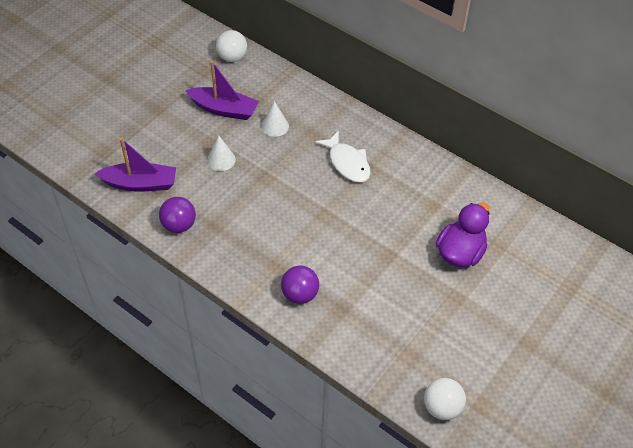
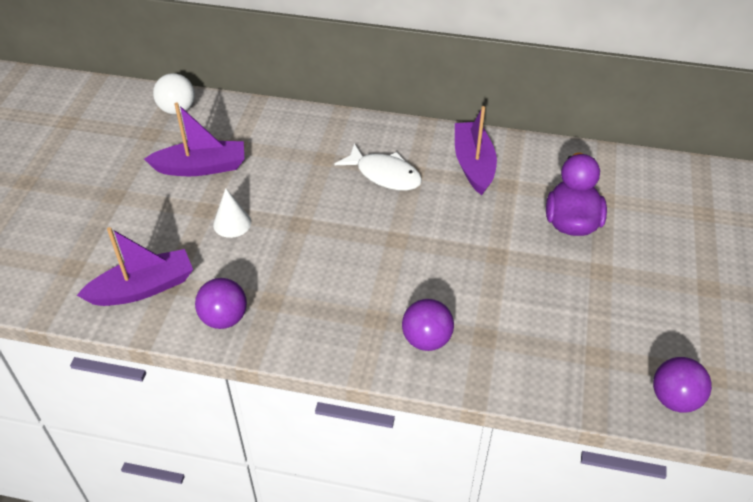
camera: 25 degrees left, 5 degrees down
(275, 126) = (275, 164): white cone -> none
(417, 180) = (473, 164): none -> purple boat
(442, 407) = (674, 399): white ball -> purple ball

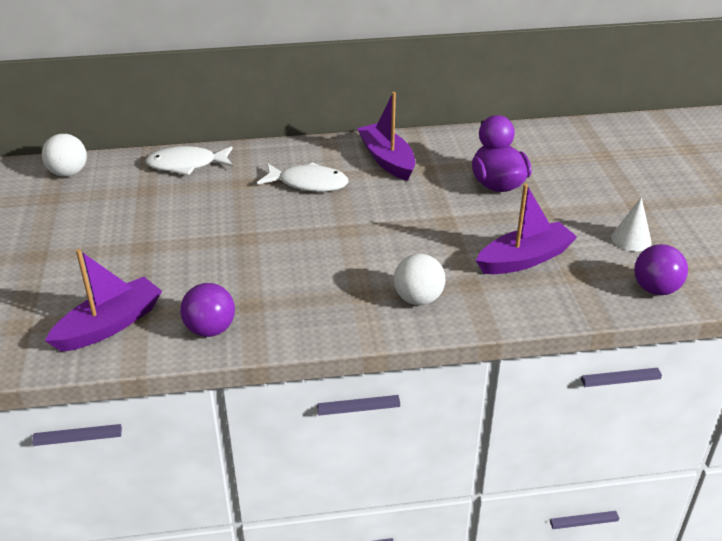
camera: 20 degrees left, 10 degrees down
(201, 167) = (119, 214): purple boat -> purple boat (524, 259)
(232, 223) = (176, 252): white cone -> white cone (631, 239)
(283, 125) = (186, 165): none -> white fish
(426, 339) = (418, 299): purple ball -> white ball

